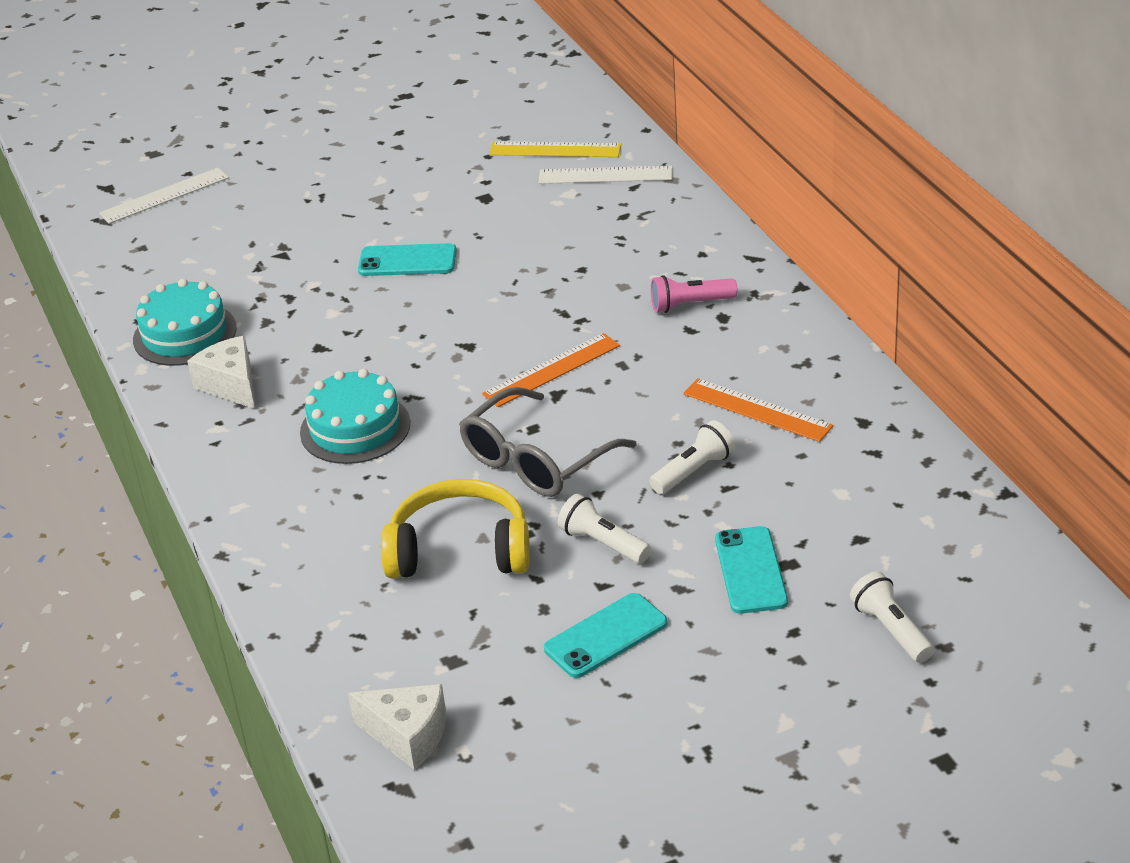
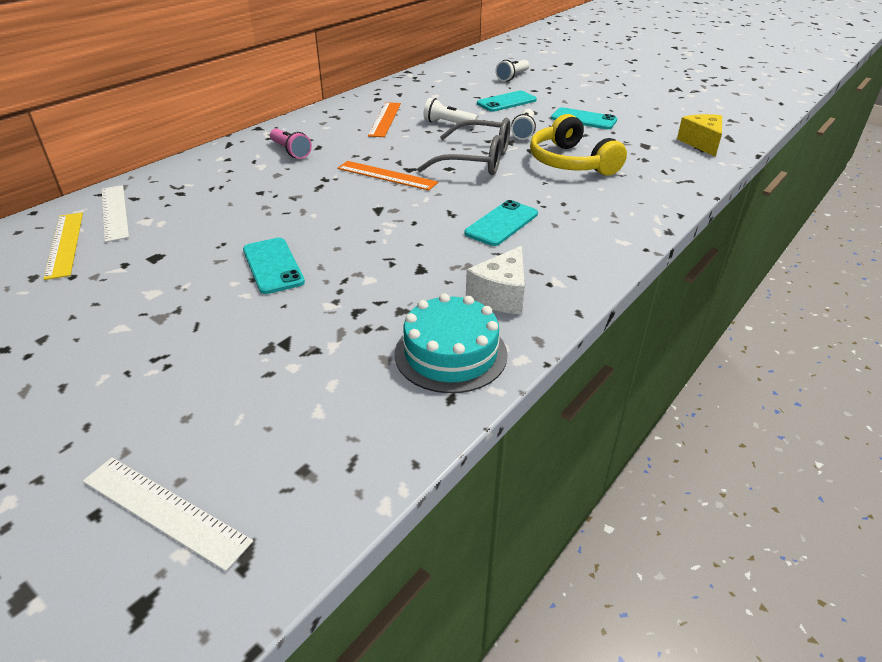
camera: 120 degrees left, 0 degrees up
(355, 428) = (502, 223): turquoise cake -> turquoise phone
(407, 735) = (701, 143): white cheese -> yellow cheese

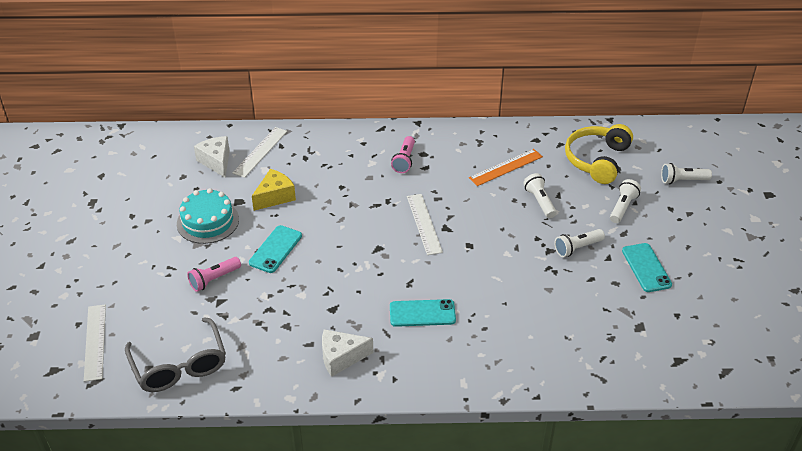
camera: 50 degrees right, 5 degrees up
(65, 244) = (216, 162): yellow ruler -> white cheese
(241, 330) = (214, 279): none -> pink flashlight
(386, 175) = (424, 224): orange ruler -> white ruler
(450, 353) = (269, 367): turquoise cake -> turquoise cake (208, 221)
(476, 160) = (497, 251): grey glasses -> grey glasses (179, 365)
(506, 102) = (622, 207): turquoise phone -> white flashlight
(571, 162) = (554, 300): yellow headphones -> yellow headphones (597, 160)
(701, 143) = (688, 359): yellow cheese -> yellow cheese (275, 197)

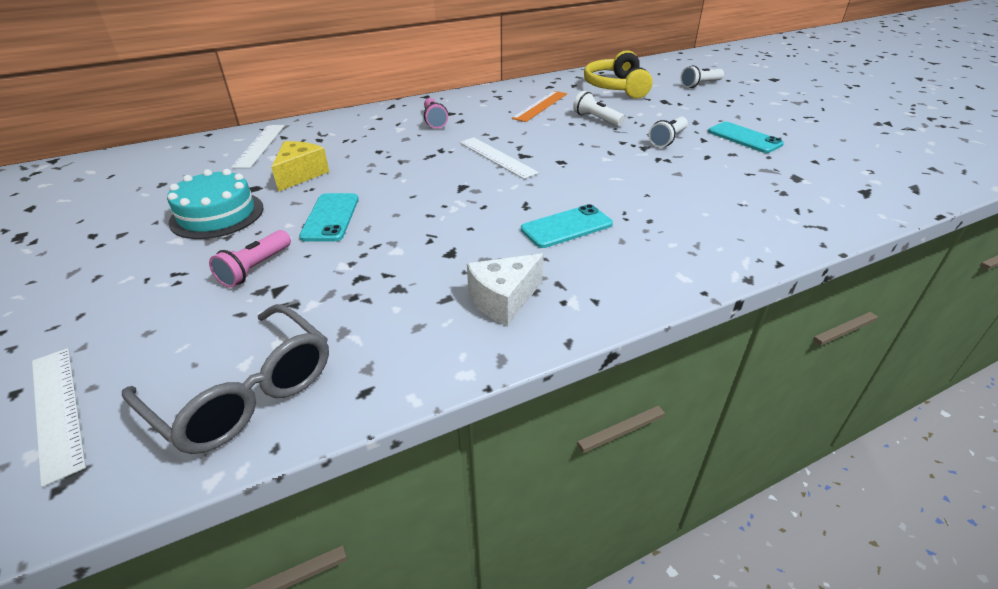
camera: 25 degrees left, 5 degrees down
(216, 162) = (204, 163): white cheese -> none
(622, 207) = (673, 108): white flashlight -> none

